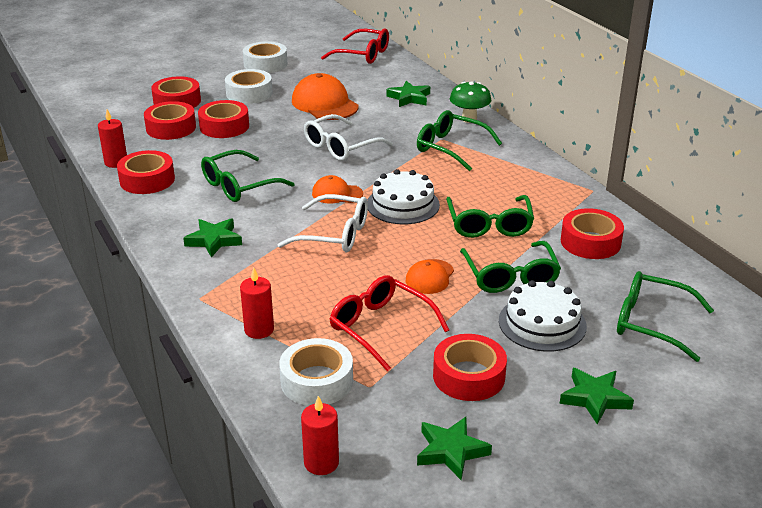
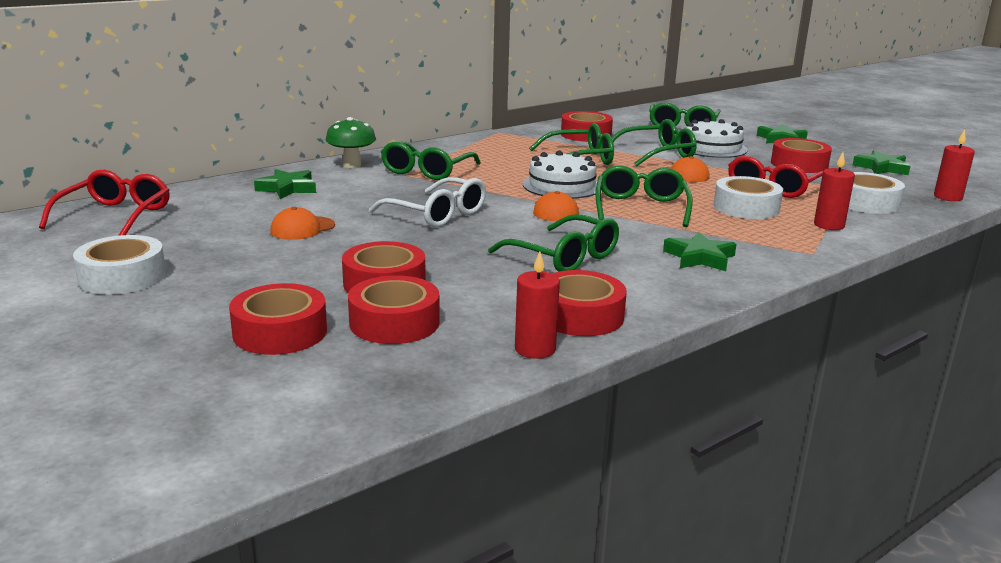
camera: 100 degrees left, 10 degrees down
(249, 93) = (254, 278): white tape -> white tape (746, 208)
(324, 104) = (302, 228): orange cap -> orange cap, size x0.57
(334, 234) = (641, 208): white glasses -> green glasses

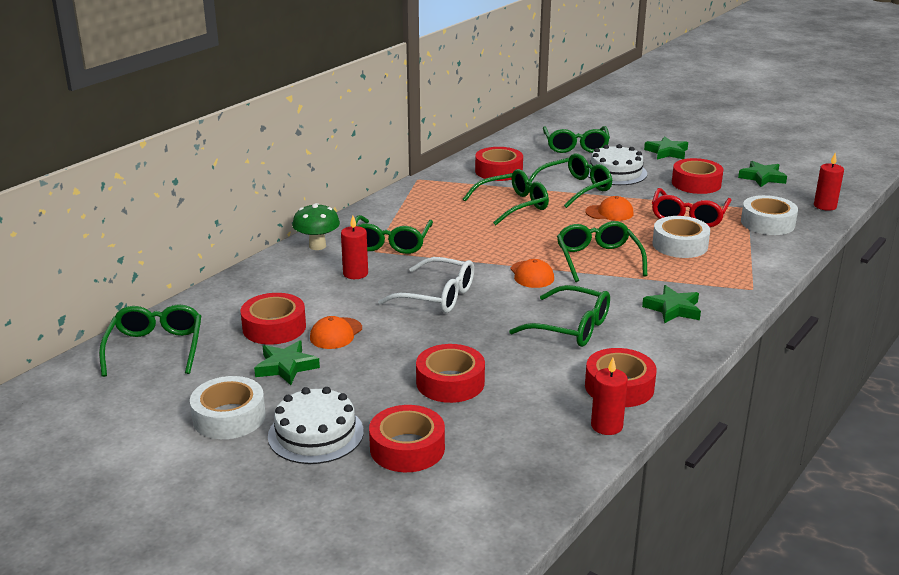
camera: 15 degrees left, 5 degrees up
(115, 216) = (155, 348): red glasses -> green glasses
(287, 188) = (283, 287): green star -> green star (286, 367)
(394, 322) = (487, 421): red tape -> red tape (274, 327)
(562, 185) = (518, 242): white cake -> white cake (316, 434)
(829, 225) = (751, 255): red candle -> red candle (355, 273)

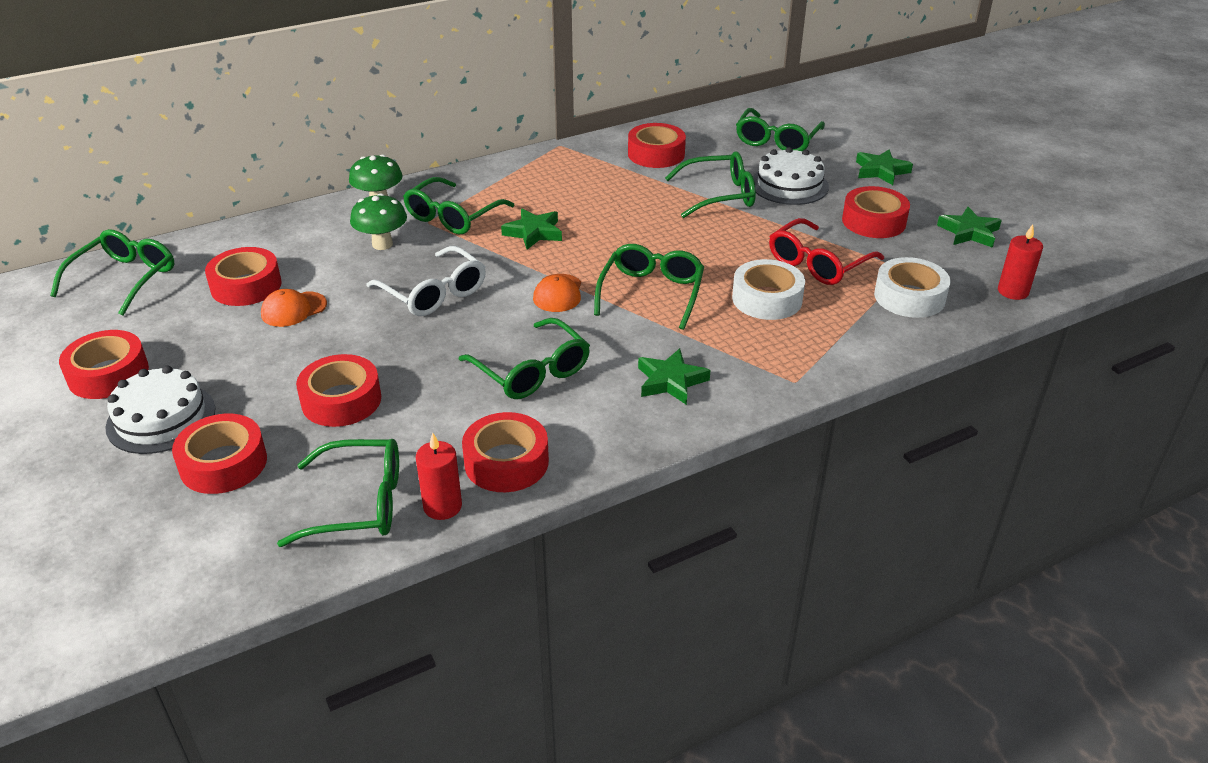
camera: 25 degrees right, 10 degrees up
(229, 417) = (108, 374): white tape -> red tape
(286, 367) = (212, 334): green star -> green star (534, 233)
(355, 273) = (382, 244): red candle -> green mushroom
(513, 205) = (627, 201): green glasses -> green glasses (359, 504)
(609, 213) = (727, 236): orange cap -> none

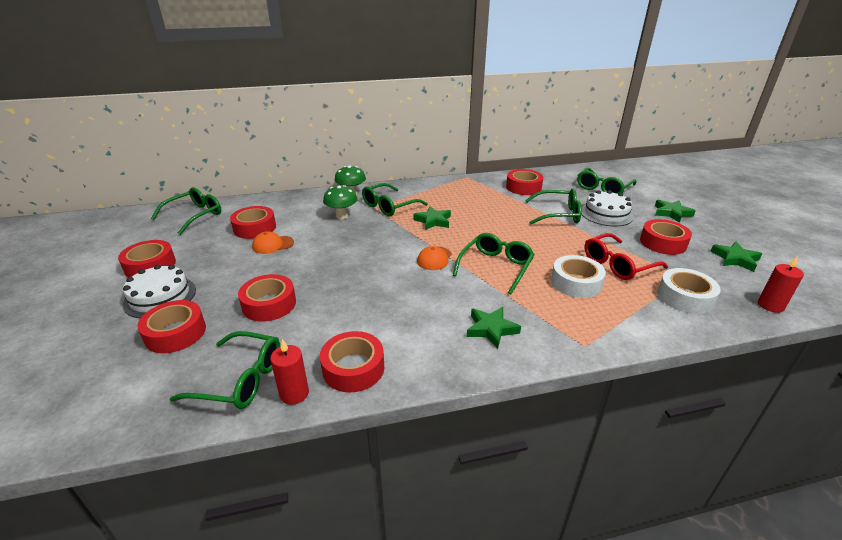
camera: 15 degrees right, 5 degrees down
(434, 293) = (358, 247): white glasses -> none
(532, 371) = (397, 306): green glasses -> none

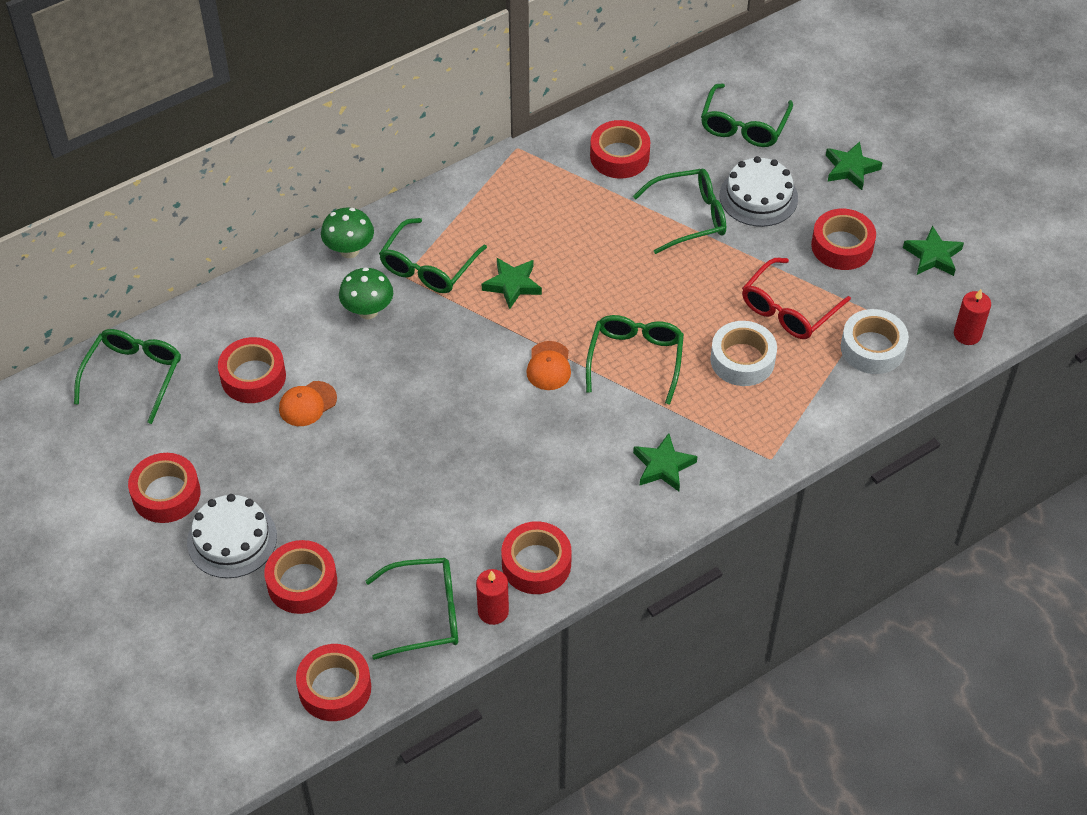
camera: 20 degrees left, 20 degrees up
(269, 304) = (381, 508): red tape -> red tape (335, 688)

